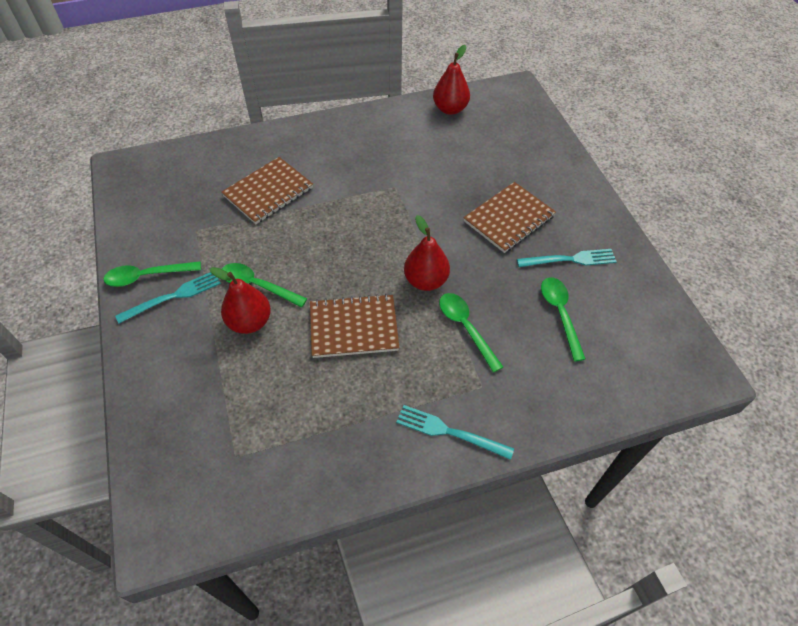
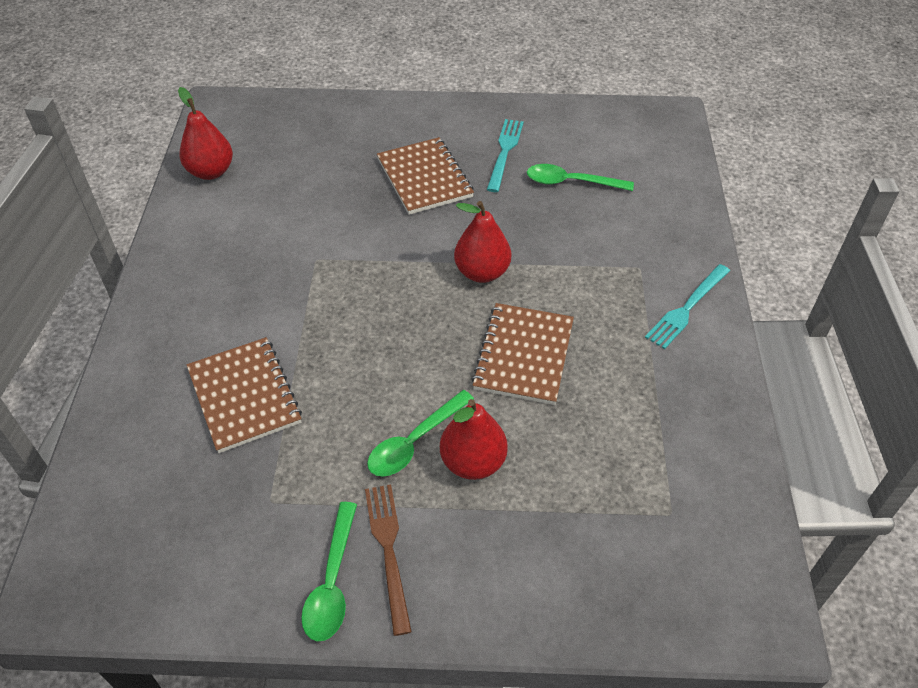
camera: 70 degrees left, 5 degrees down
(174, 296) = (388, 549): turquoise fork -> brown fork
(465, 328) = (561, 258): green spoon -> none

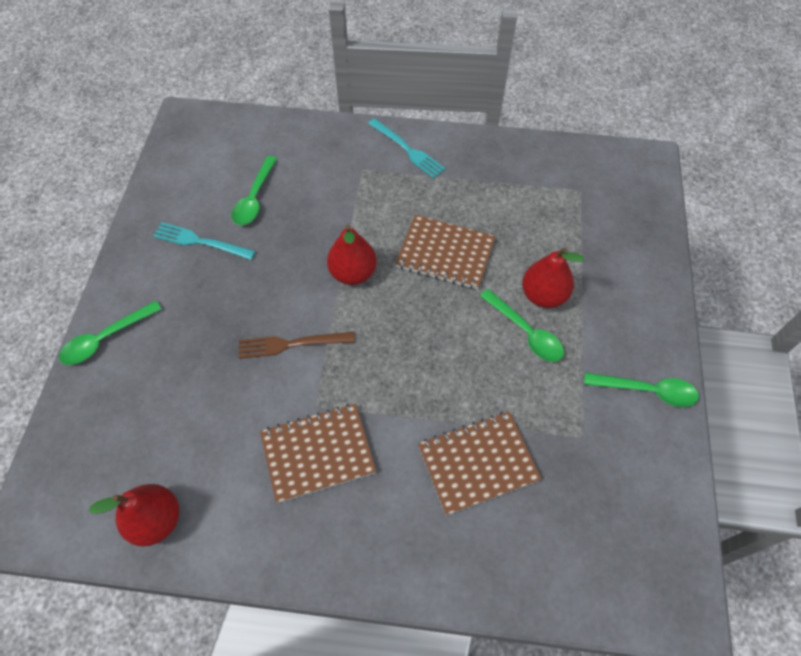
camera: 85 degrees left, 10 degrees up
(385, 112) = (105, 339): none -> green spoon
(388, 549) = (618, 354): brown fork -> brown fork (290, 344)
(424, 178) = (221, 309): brown notebook -> brown notebook (318, 453)

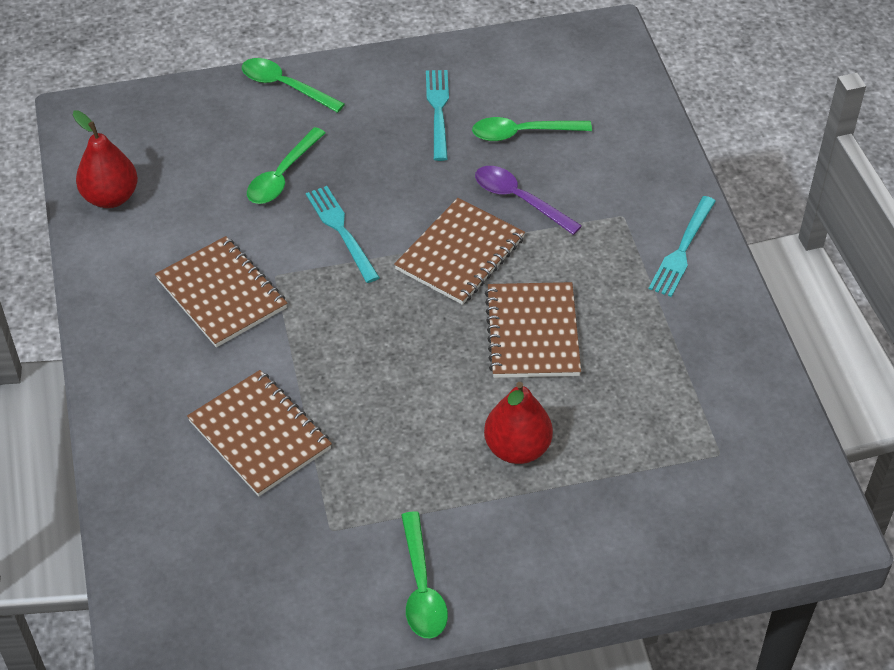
camera: 70 degrees right, 10 degrees down
(290, 344) = (340, 230): brown fork -> turquoise fork
(318, 221) = (519, 199): none -> purple spoon
(353, 273) = (460, 254): red pear -> brown notebook
(526, 332) = (452, 442): green spoon -> green spoon (282, 176)

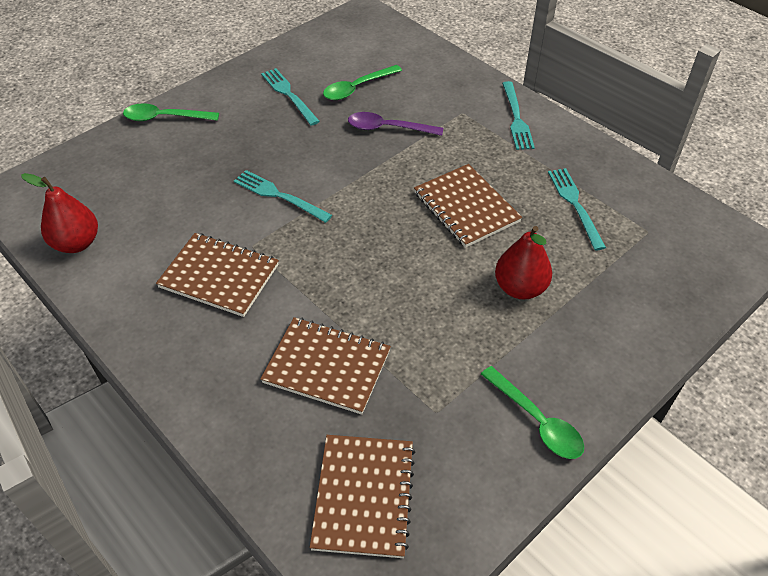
camera: 30 degrees left, 0 degrees up
(282, 176) = (206, 176): green spoon -> none
(460, 254) = (376, 177): brown notebook -> brown notebook (364, 496)
(660, 384) = (574, 204): none -> turquoise fork

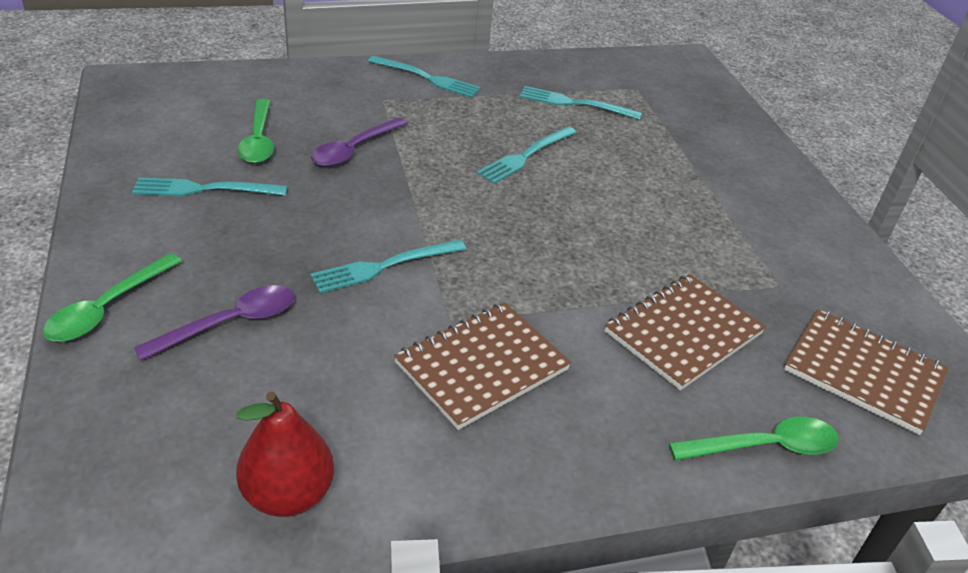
camera: 65 degrees left, 10 degrees down
(184, 163) = (231, 323): none -> purple spoon
(466, 207) = (525, 156): brown notebook -> turquoise fork
(520, 288) = (656, 175): red pear -> none
(537, 421) = (816, 234): green spoon -> green spoon (765, 446)

